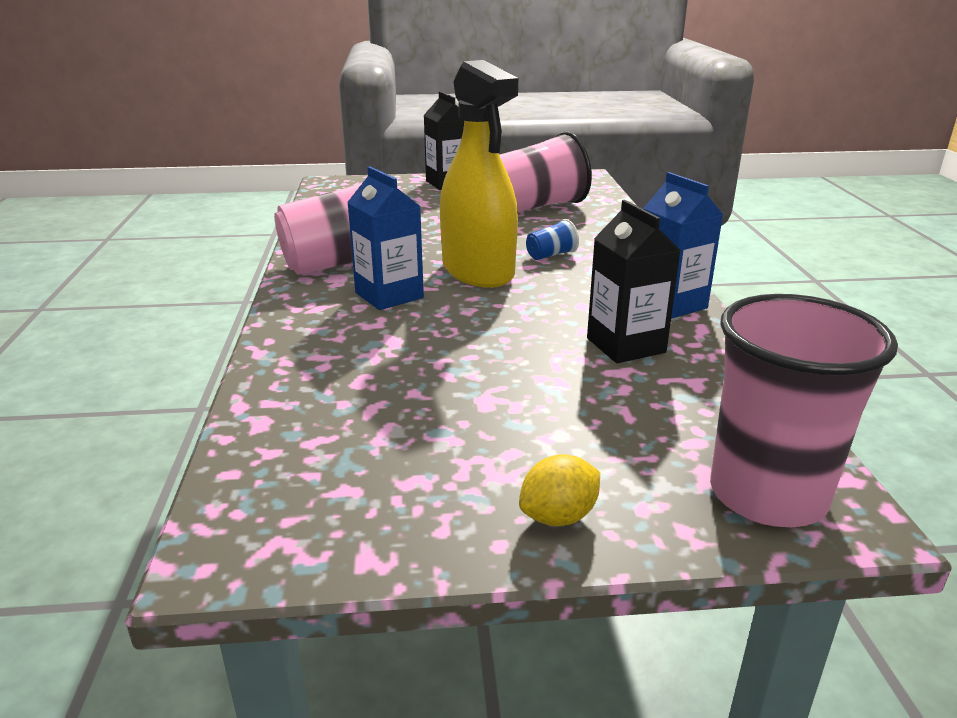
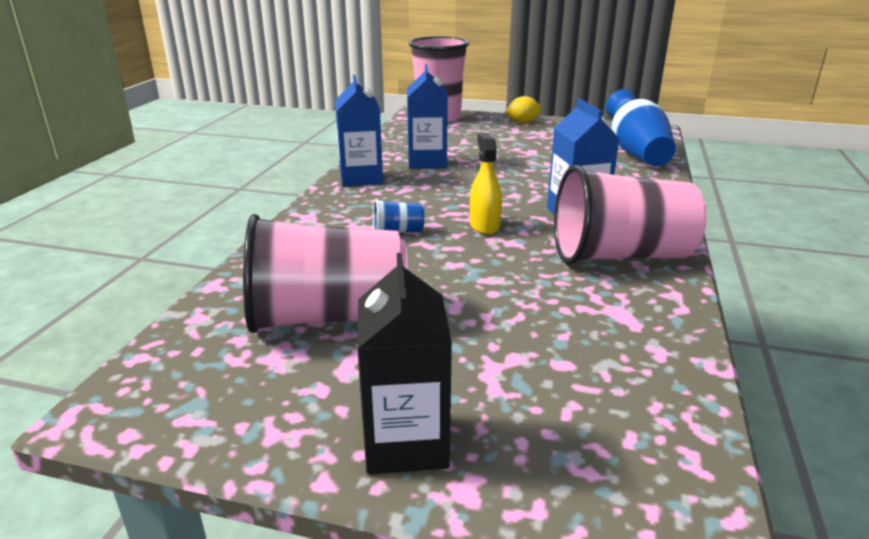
camera: 160 degrees left, 0 degrees up
(293, 435) = (635, 152): none -> blue vase
(478, 271) = (484, 225): yellow spray bottle -> yellow spray bottle, size x0.47
(625, 345) = (427, 162): black carton -> blue carton

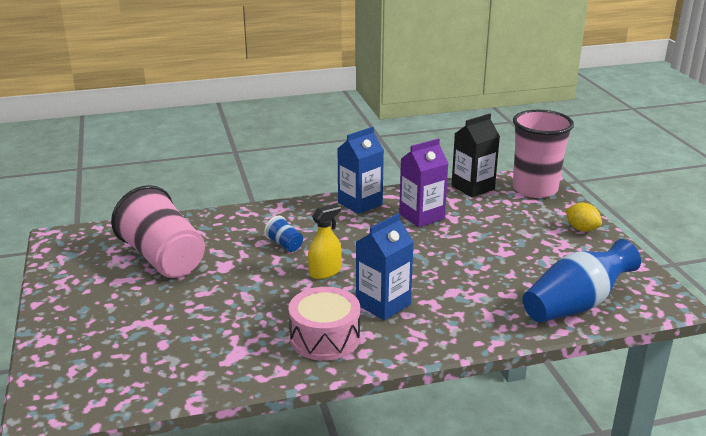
camera: 60 degrees right, 0 degrees up
(406, 442) = (70, 315): black carton -> black carton (472, 187)
(427, 162) = (421, 216): blue carton -> purple carton
(620, 256) = (325, 338): pink cup -> pink drum

